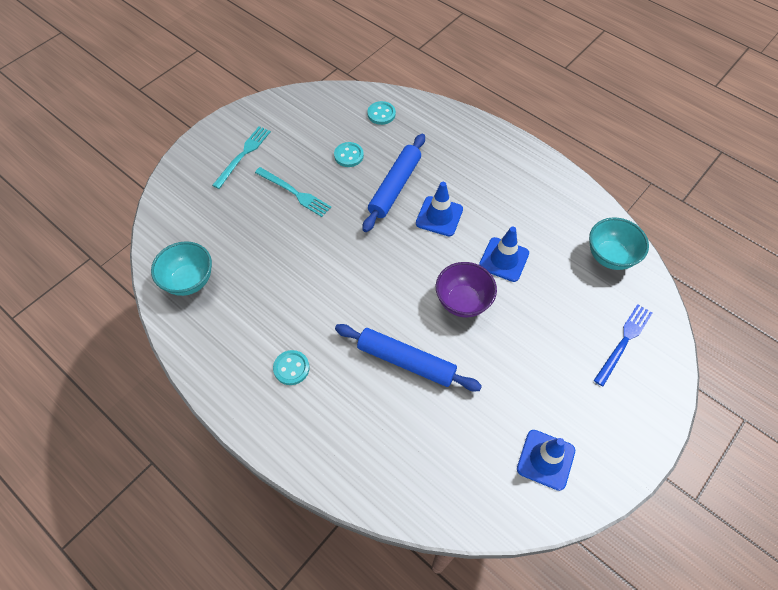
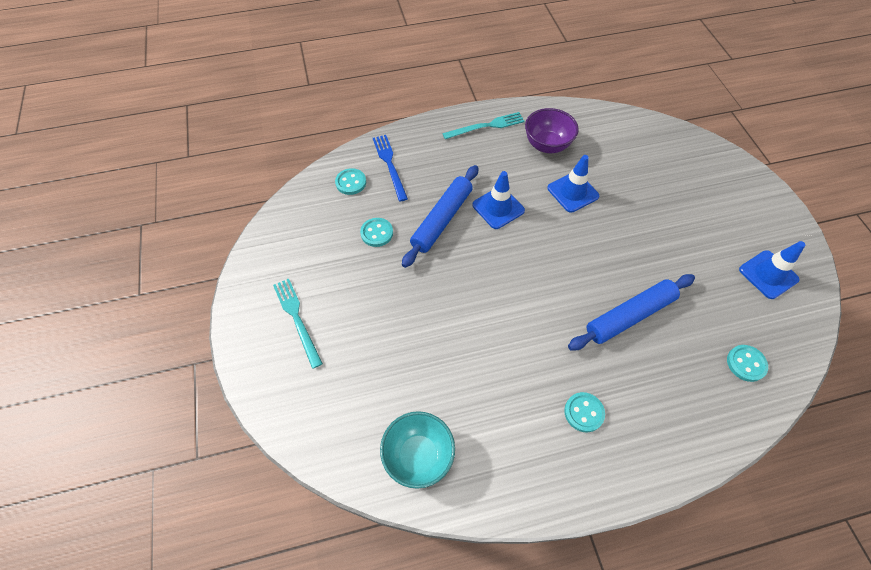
camera: 55 degrees left, 0 degrees up
(295, 193) = (384, 300): turquoise fork -> turquoise fork (486, 126)
(395, 187) = (442, 220): blue rolling pin -> blue rolling pin turned 60 degrees clockwise
(426, 475) = (746, 363): none -> turquoise button
(463, 302) = (595, 242): purple bowl -> purple bowl (547, 145)
(610, 256) = (614, 130): turquoise bowl -> none
(624, 341) = (692, 168): blue fork -> blue fork (389, 164)

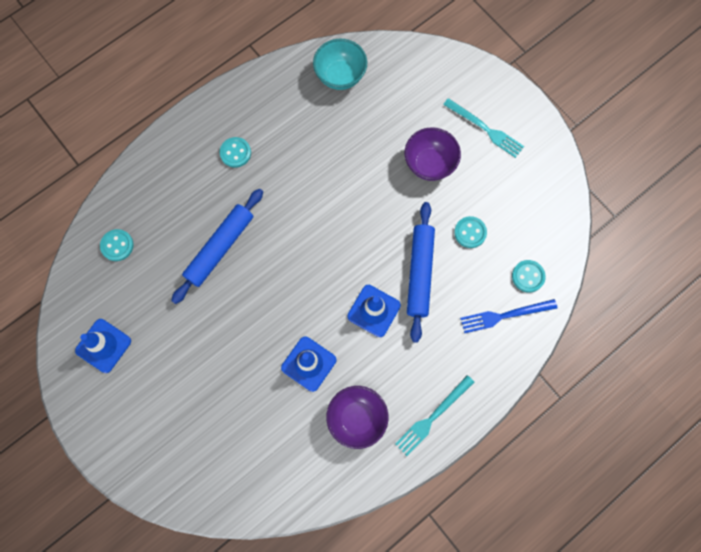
camera: 155 degrees right, 15 degrees up
(376, 308) = (429, 164): none -> purple bowl
(389, 164) = (504, 315): blue fork -> blue fork turned 120 degrees clockwise

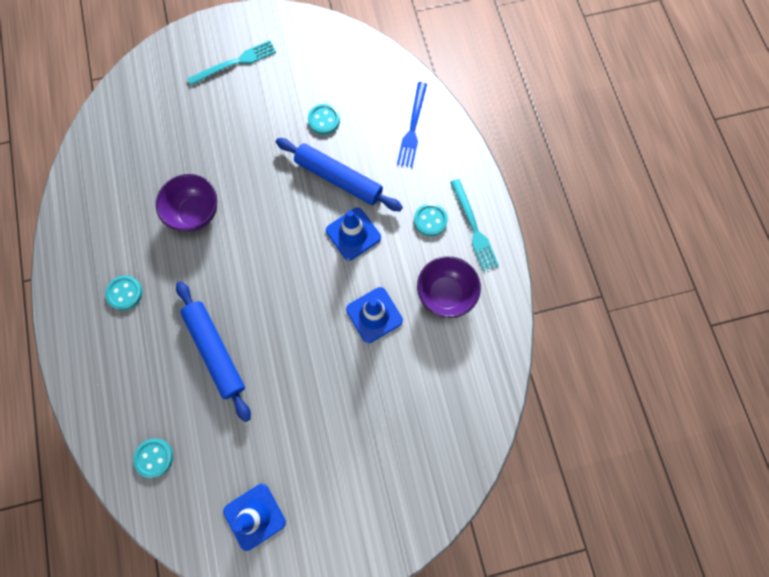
camera: 65 degrees left, 0 degrees up
(340, 76) = (106, 160): turquoise bowl -> none
(429, 164) = (241, 123): purple bowl -> purple bowl (196, 213)
(528, 276) = (388, 93): turquoise button -> turquoise button (430, 220)

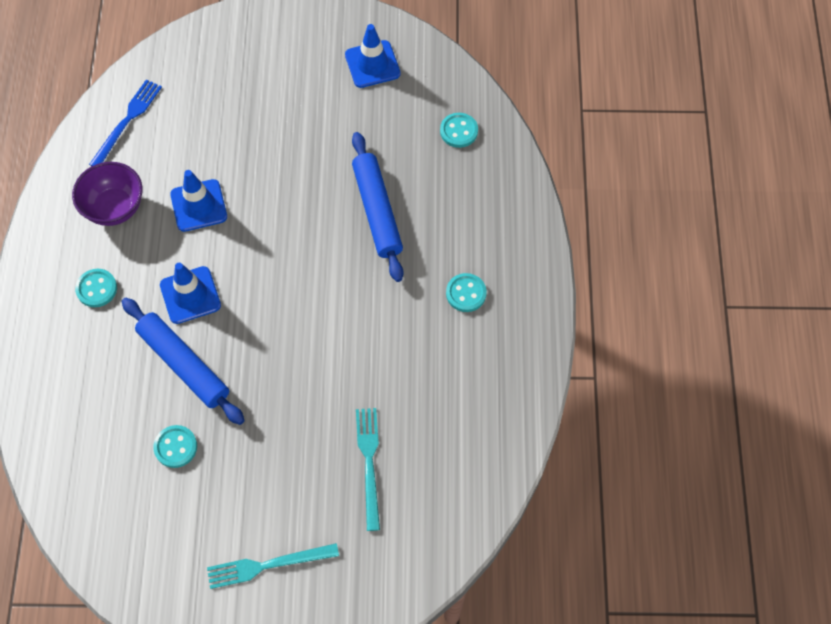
camera: 165 degrees left, 10 degrees down
(196, 213) = (367, 365): purple bowl -> none
(412, 128) = (68, 407): blue fork -> blue fork (127, 121)
(474, 228) = (51, 268): turquoise fork -> turquoise fork (369, 463)

